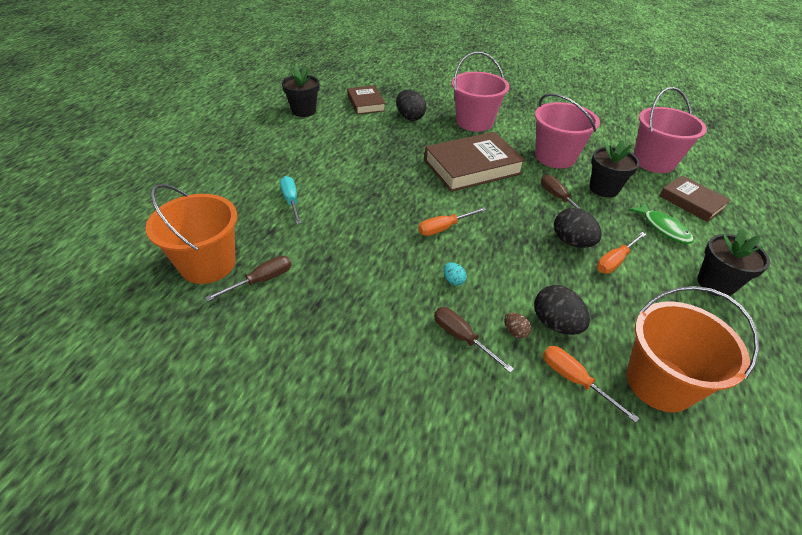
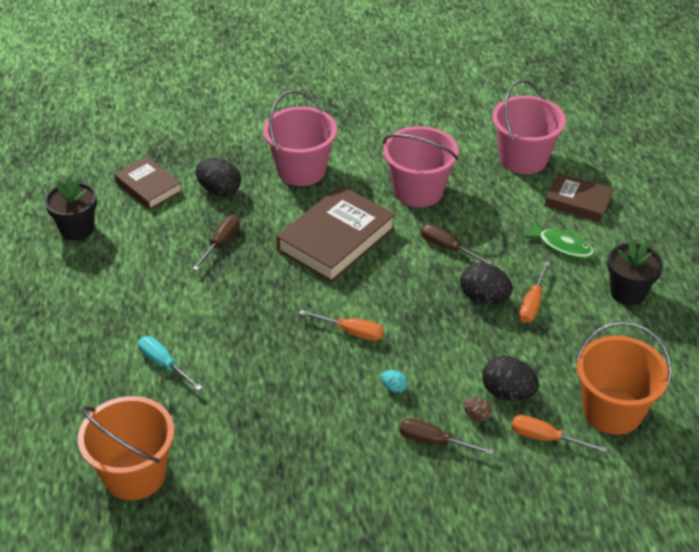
camera: 25 degrees left, 0 degrees up
(261, 280) = (206, 467): brown screwdriver -> brown screwdriver (221, 242)
(444, 228) = (351, 332): orange screwdriver -> orange screwdriver turned 105 degrees counterclockwise
(604, 189) = (487, 217): black flower pot -> none

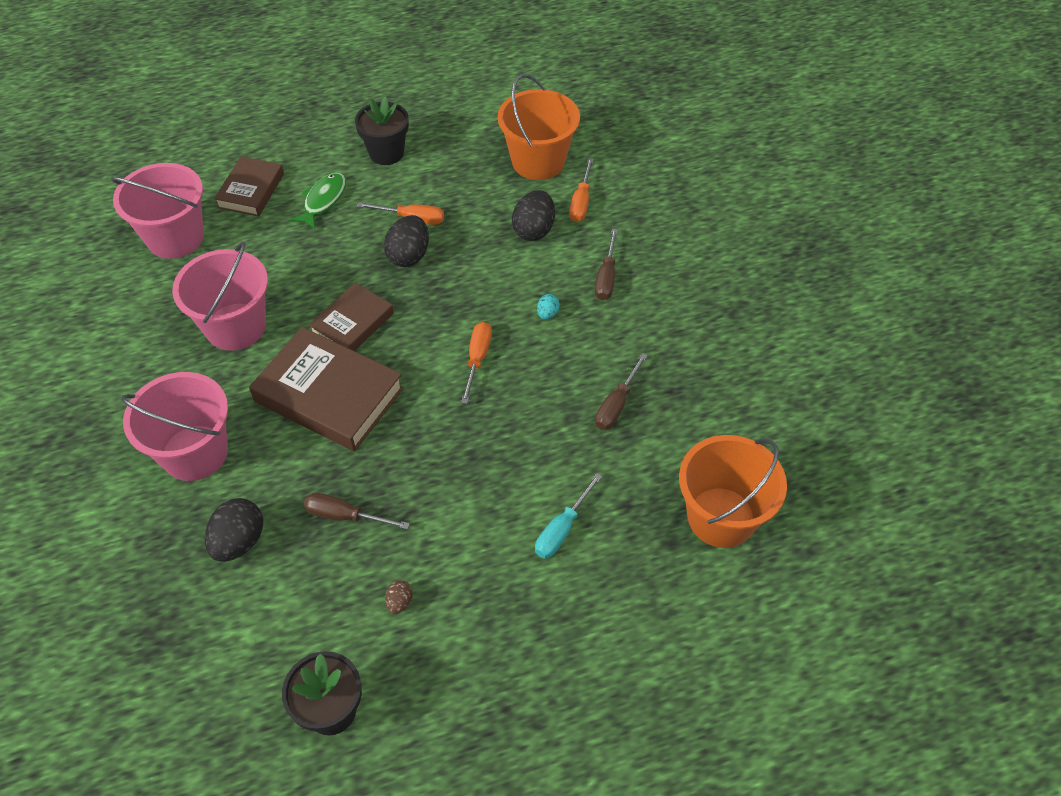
camera: 100 degrees left, 10 degrees up
(148, 187) = (232, 637): brown book -> brown book (352, 323)
(447, 247) = (334, 291): brown screwdriver -> brown screwdriver (616, 405)
(476, 416) = (567, 250): brown egg -> brown egg (399, 602)

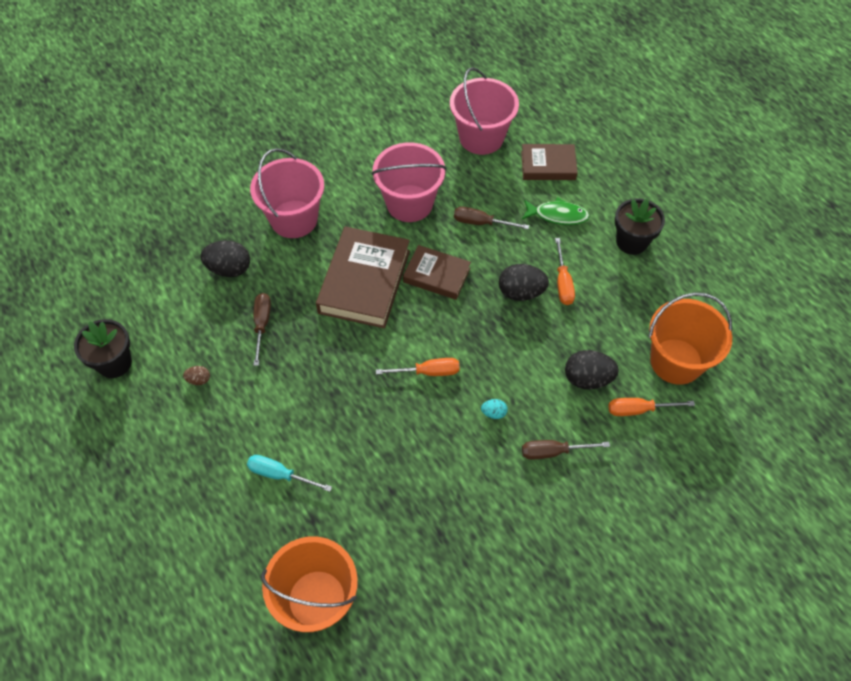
camera: 75 degrees right, 5 degrees up
(616, 405) = (412, 490): brown screwdriver -> brown screwdriver (481, 223)

